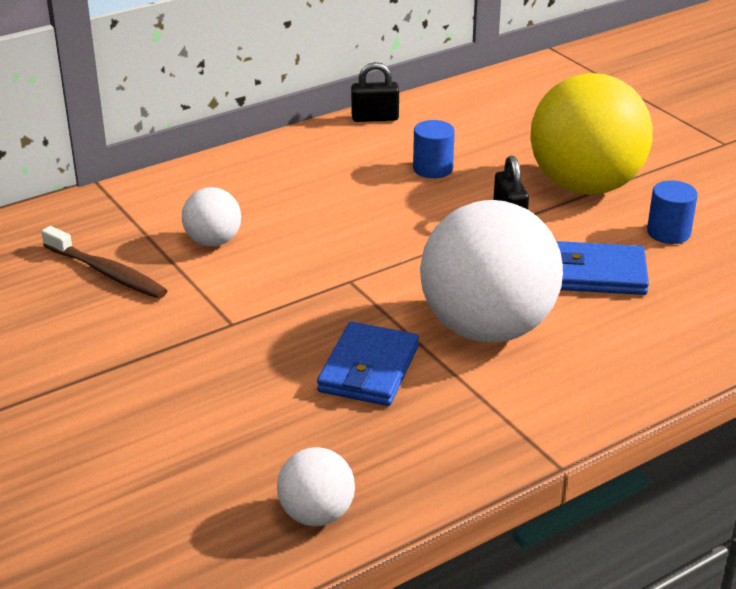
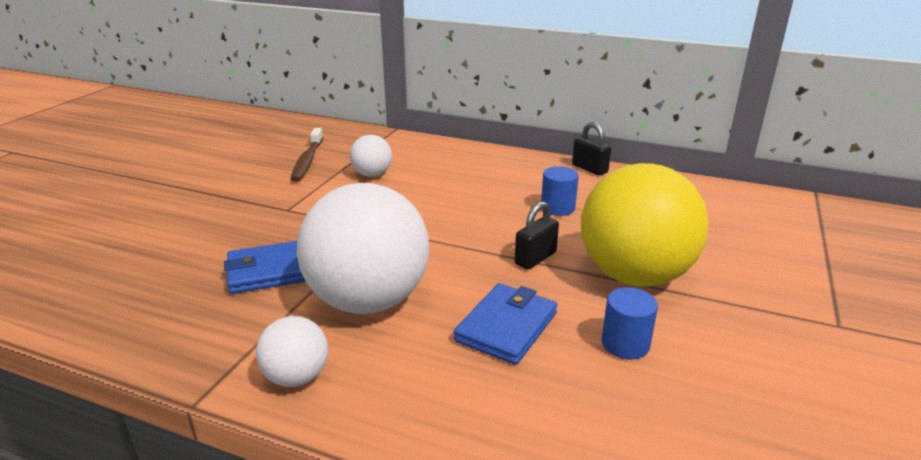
camera: 55 degrees right, 5 degrees down
(316, 514) = (83, 310): white ball -> white ball (297, 377)
(598, 274) = (506, 327): blue wallet -> blue wallet turned 60 degrees clockwise

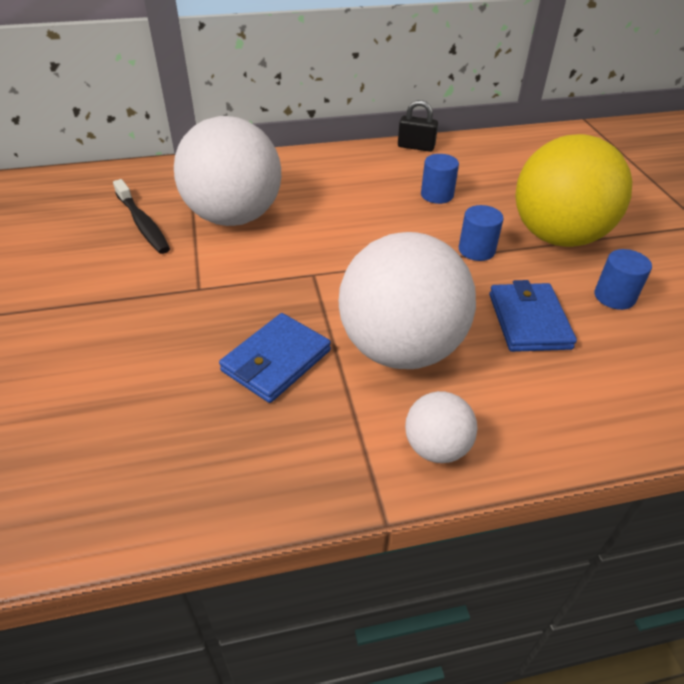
camera: 35 degrees left, 15 degrees up
(307, 161) = (143, 224): brown toothbrush -> black toothbrush
(372, 174) = (234, 217): white ball -> white ball, size x2.15
(535, 258) = (476, 250): black padlock -> blue cylinder

